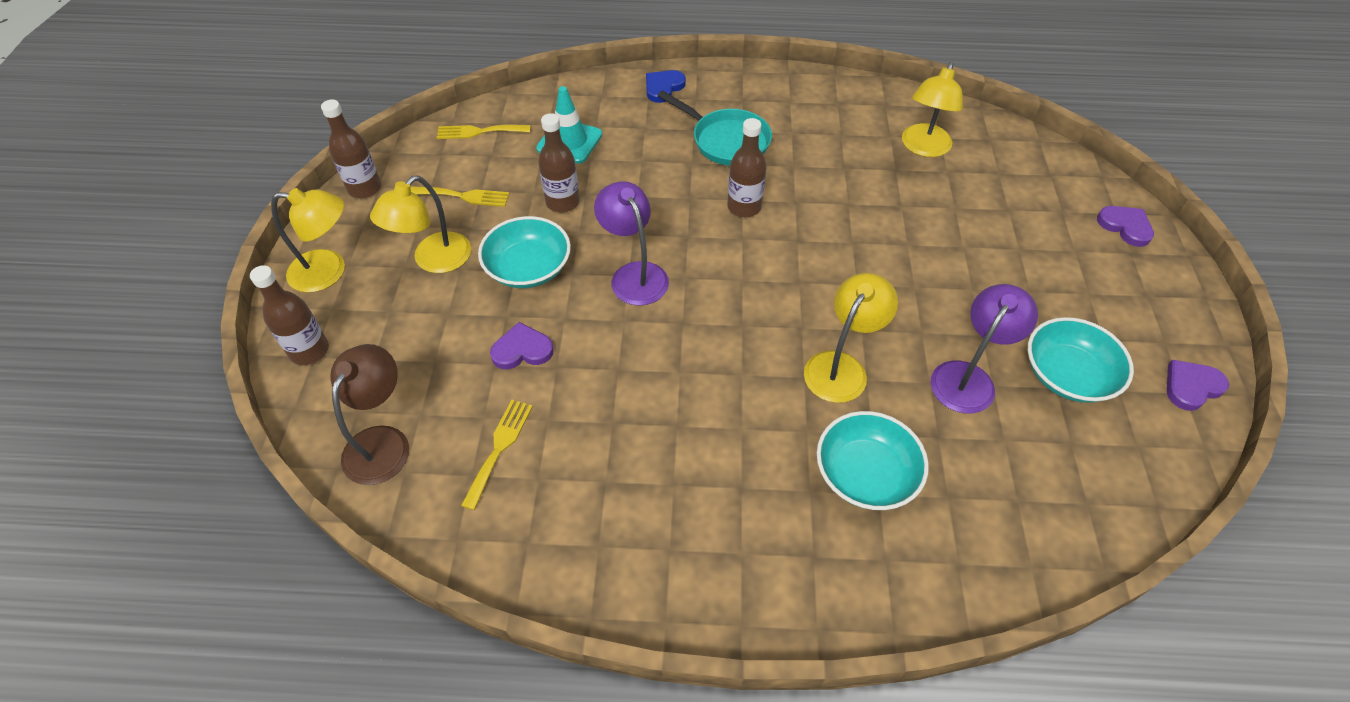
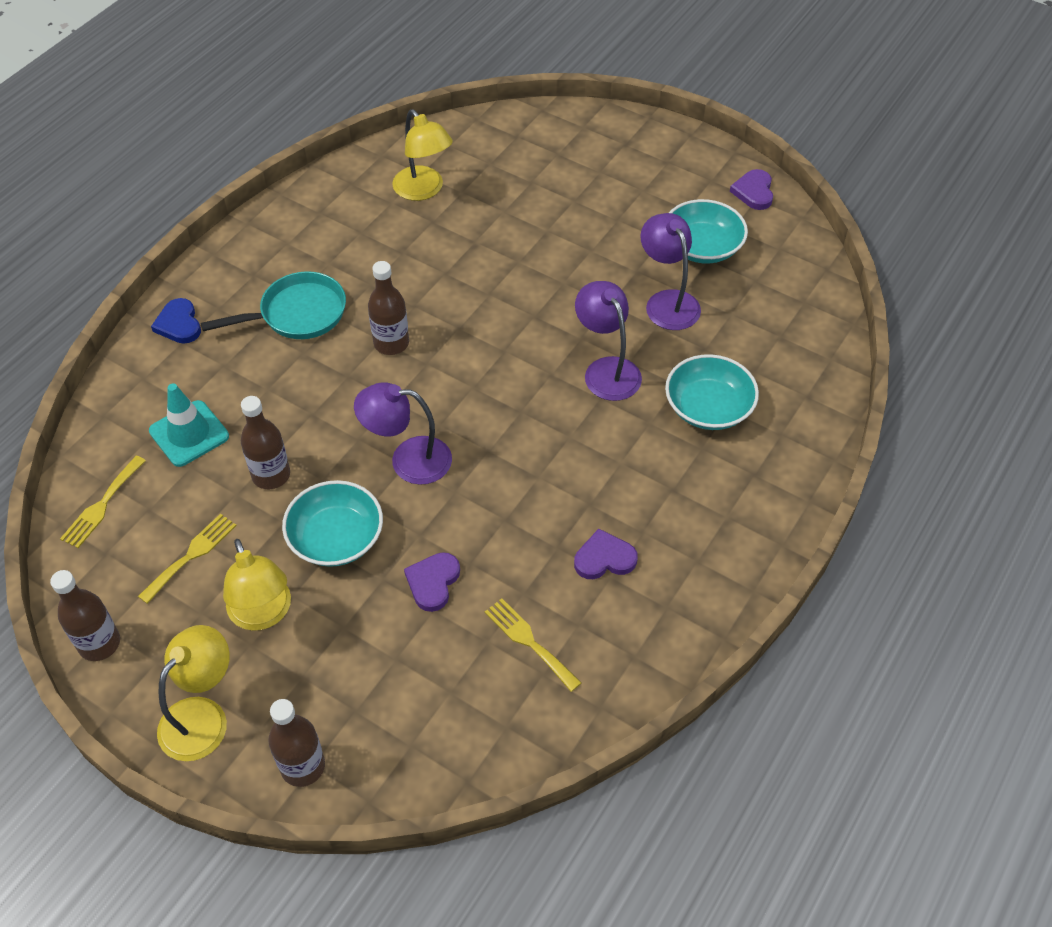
camera: 60 degrees left, 0 degrees up
(382, 442) = (461, 733): brown lamp -> none
(841, 367) = (606, 370): yellow lamp -> purple lamp
(1125, 226) = (599, 131): purple heart -> purple heart (604, 558)

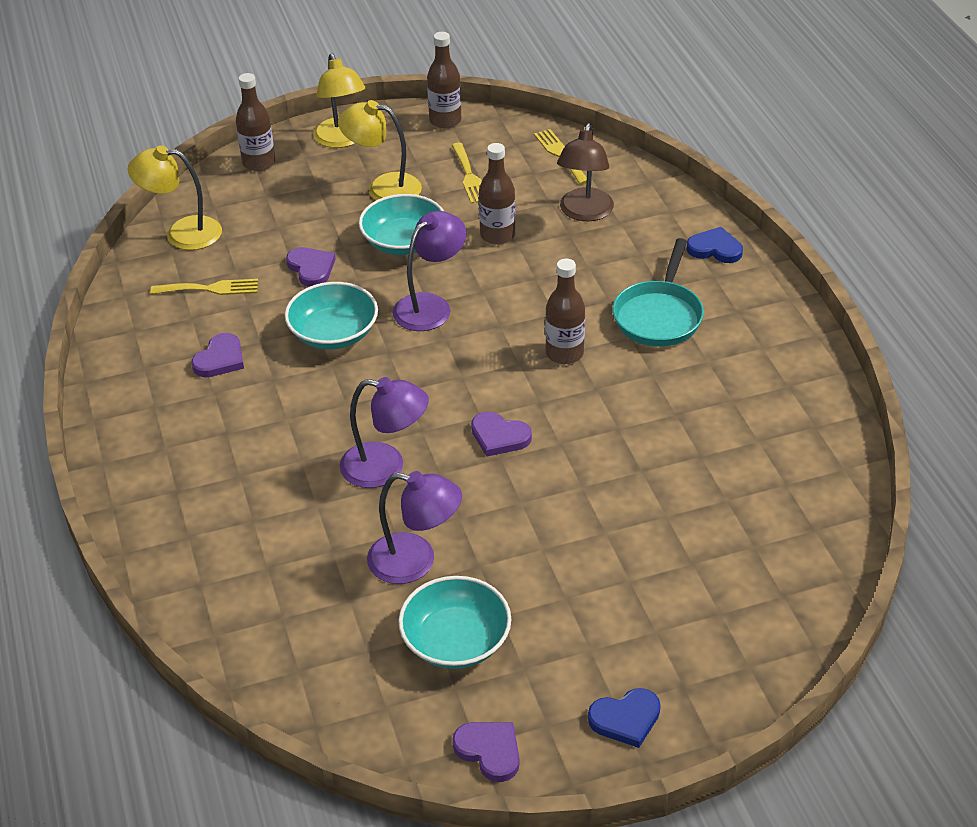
camera: 130 degrees right, 10 degrees down
(189, 434) = (584, 213): turquoise traffic cone -> brown lamp
(424, 190) = (755, 472): yellow lamp -> yellow lamp (182, 233)
(515, 328) = (499, 436): none -> purple heart
(672, 153) = (625, 719): none -> blue heart
(708, 407) = (270, 507): turquoise bowl -> turquoise bowl (333, 333)

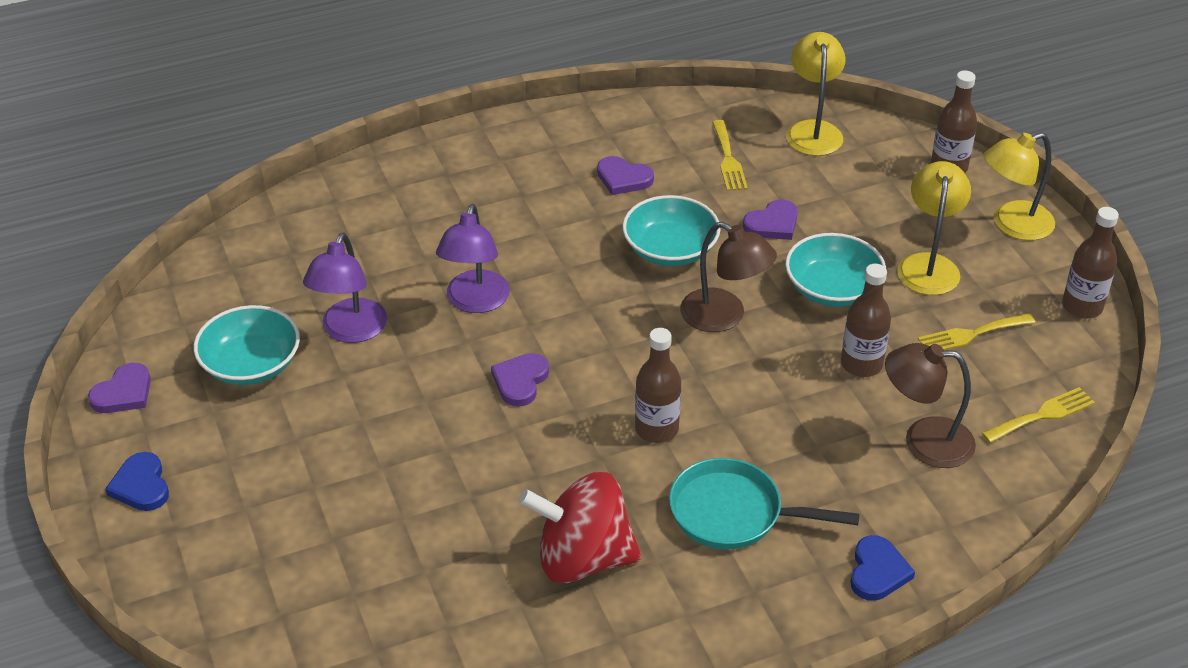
camera: 85 degrees right, 0 degrees up
(430, 306) = (724, 317): purple lamp -> brown lamp
(708, 402) = (582, 558): none -> red spinning top

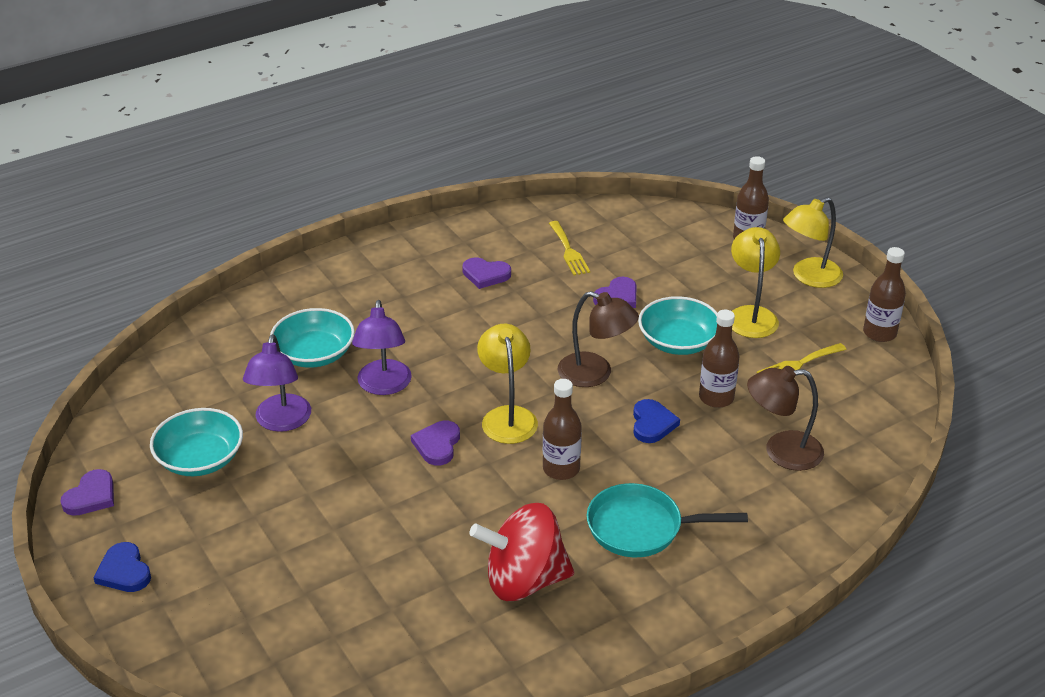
camera: 10 degrees left, 5 degrees down
(670, 249) = (538, 326): turquoise bowl -> turquoise bowl (314, 354)
(813, 130) = (632, 221): yellow lamp -> yellow lamp (507, 416)
(877, 571) = (770, 558): blue heart -> blue heart (652, 424)
(1042, 415) = (870, 420): yellow fork -> none

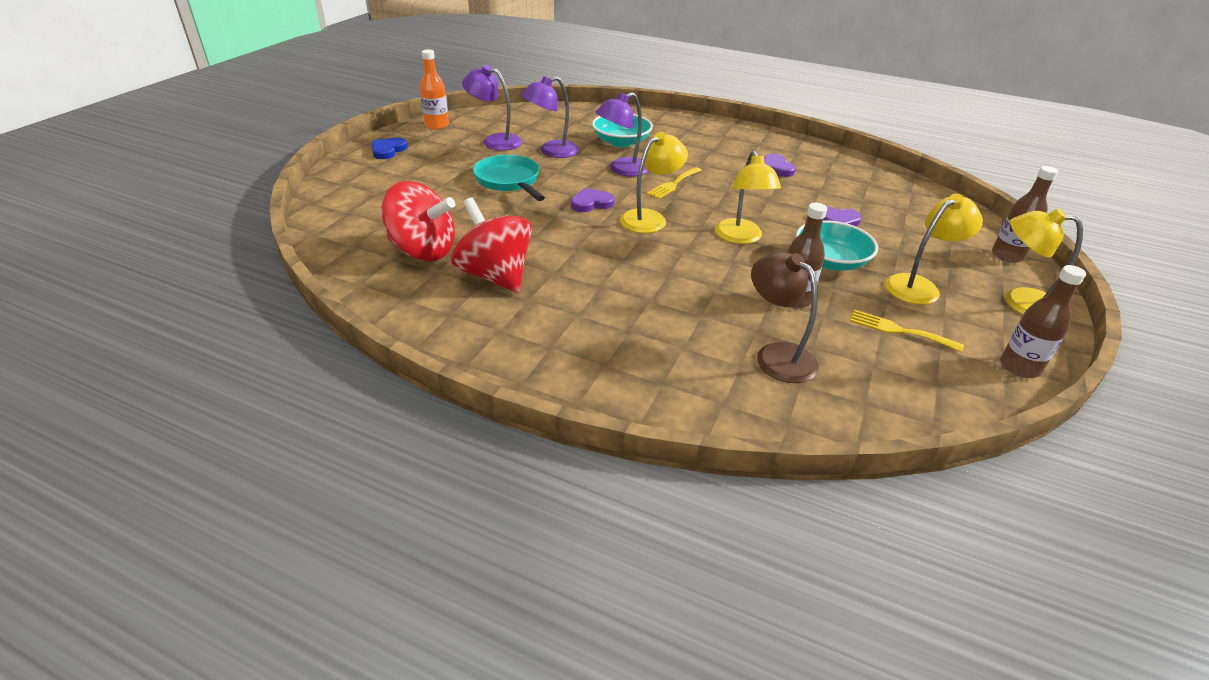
camera: 55 degrees right, 0 degrees up
(91, 496) = (437, 125): purple heart -> orange bottle
(200, 459) = (495, 141): turquoise bowl -> purple lamp
(426, 621) = (423, 251): none -> red spinning top
(561, 469) = (623, 255): brown bottle -> none
(569, 251) = (851, 188): yellow fork -> yellow fork (673, 184)
(595, 374) = (741, 238): brown lamp -> yellow lamp
(641, 527) = (601, 309): turquoise pan -> turquoise pan (509, 181)
(652, 424) = (721, 279): blue heart -> none

